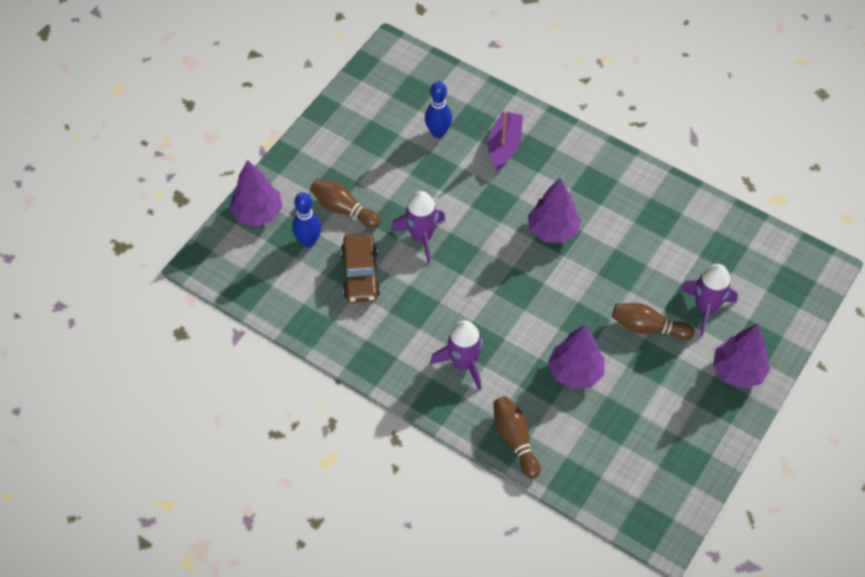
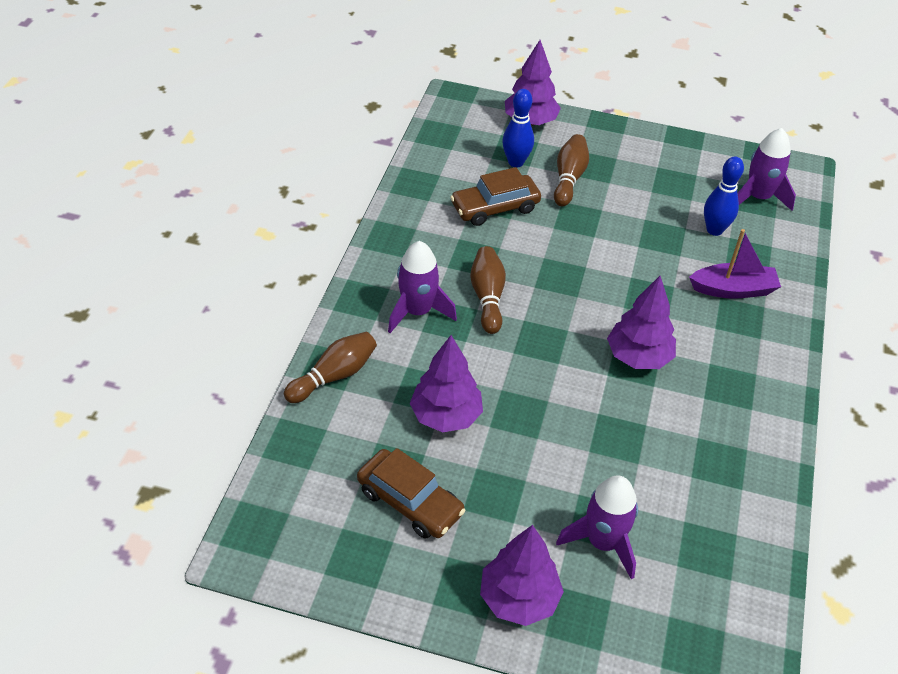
camera: 70 degrees right, 10 degrees down
(421, 237) = (566, 244): purple rocket -> purple rocket (758, 197)
(646, 416) = (410, 502): none -> brown car
(648, 327) = (542, 480): brown bowling pin -> brown bowling pin (487, 297)

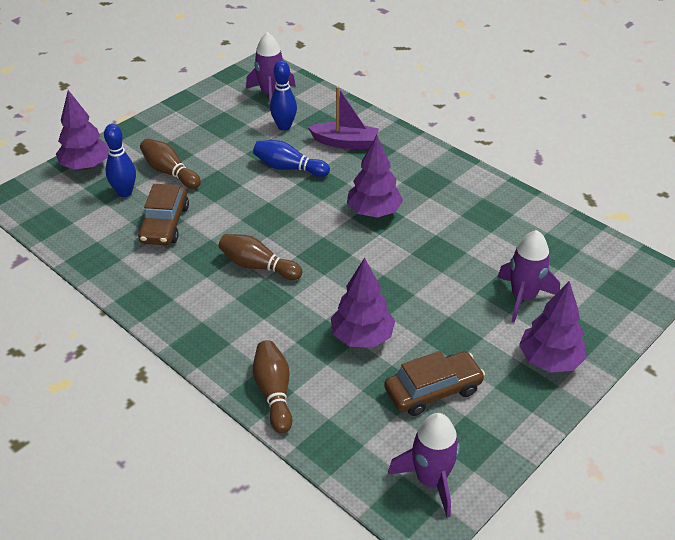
camera: 60 degrees left, 5 degrees down
(417, 311) = (241, 313): purple rocket -> purple rocket (431, 480)
(650, 261) = (289, 168): none -> blue bowling pin
(733, 289) = (345, 143): purple boat -> purple boat turned 75 degrees clockwise

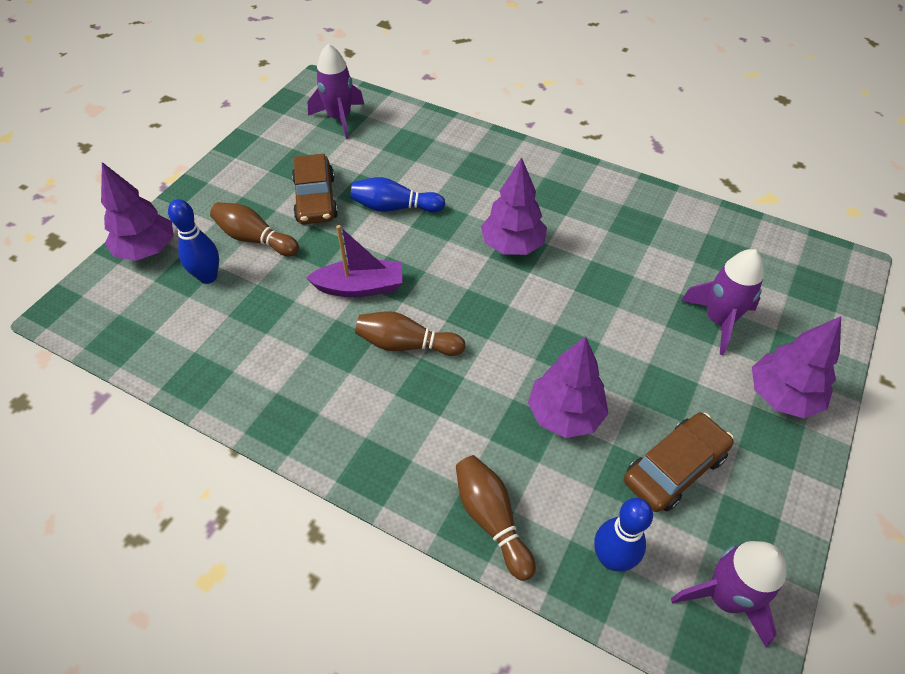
camera: 15 degrees left, 10 degrees up
(164, 224) = (272, 310): brown car -> brown car (315, 199)
(284, 126) = (369, 156): blue bowling pin -> blue bowling pin (611, 558)
(345, 143) = (446, 164): purple boat -> purple boat (360, 287)

